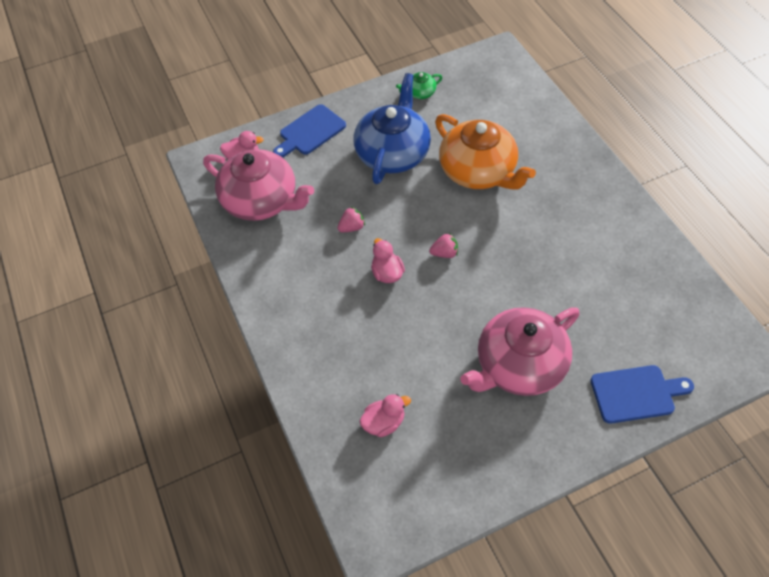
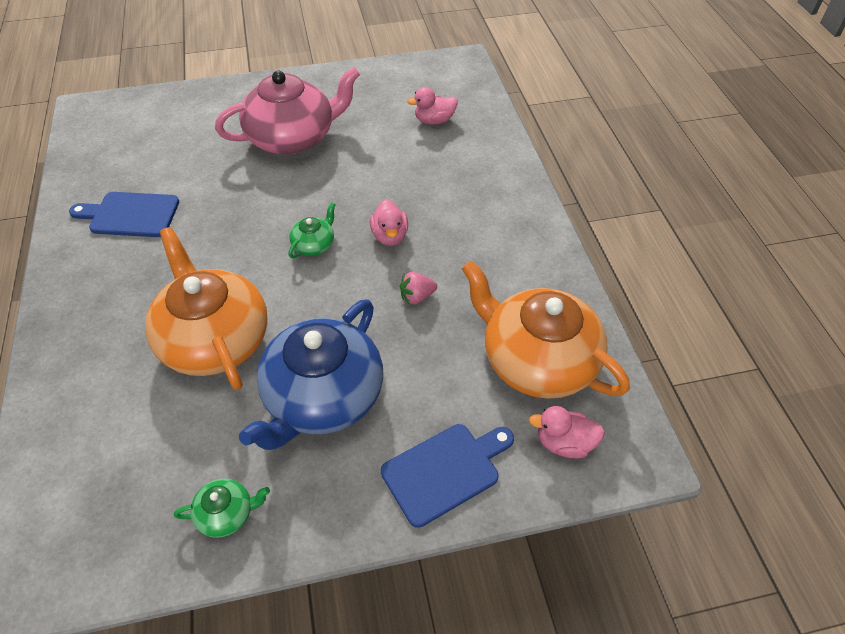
camera: 170 degrees left, 5 degrees down
(261, 201) = (537, 360): pink teapot -> orange teapot
(444, 253) = (314, 244): pink strawberry -> green teapot
(636, 393) = (205, 104): blue cutting board -> blue cutting board (130, 215)

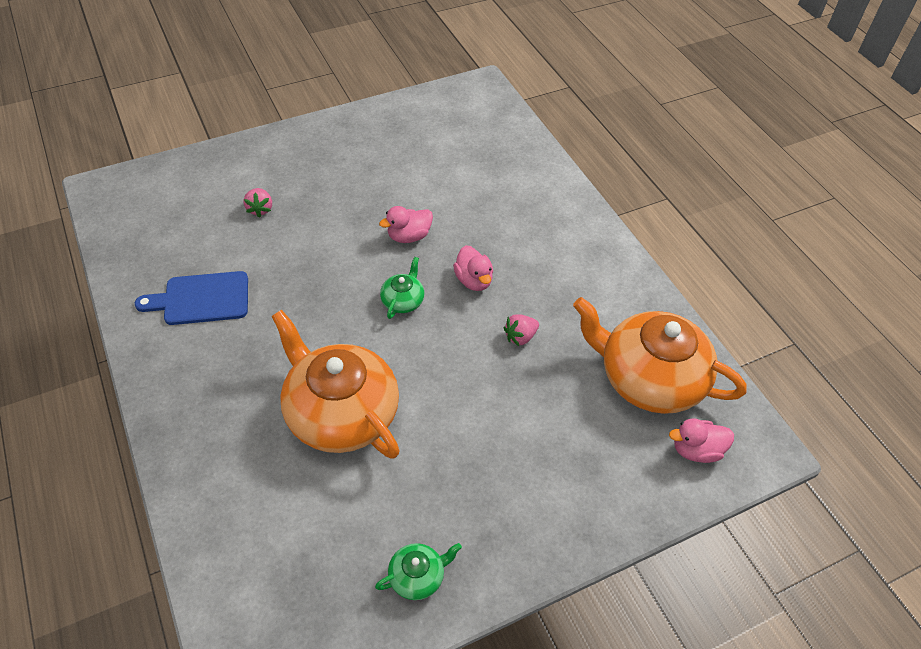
camera: 15 degrees left, 0 degrees up
(214, 144) = (260, 209): none -> pink strawberry
(293, 138) = (339, 191): pink teapot -> none
(322, 397) = (466, 449): blue teapot -> none
(434, 121) = (475, 154): pink duck -> pink duck (409, 236)
(445, 471) = (601, 496): blue cutting board -> none

